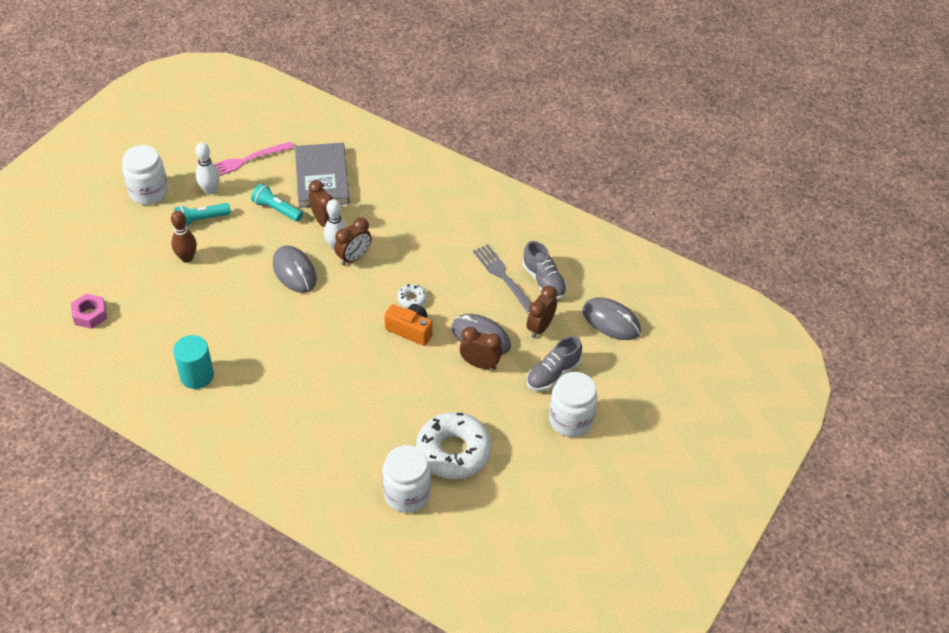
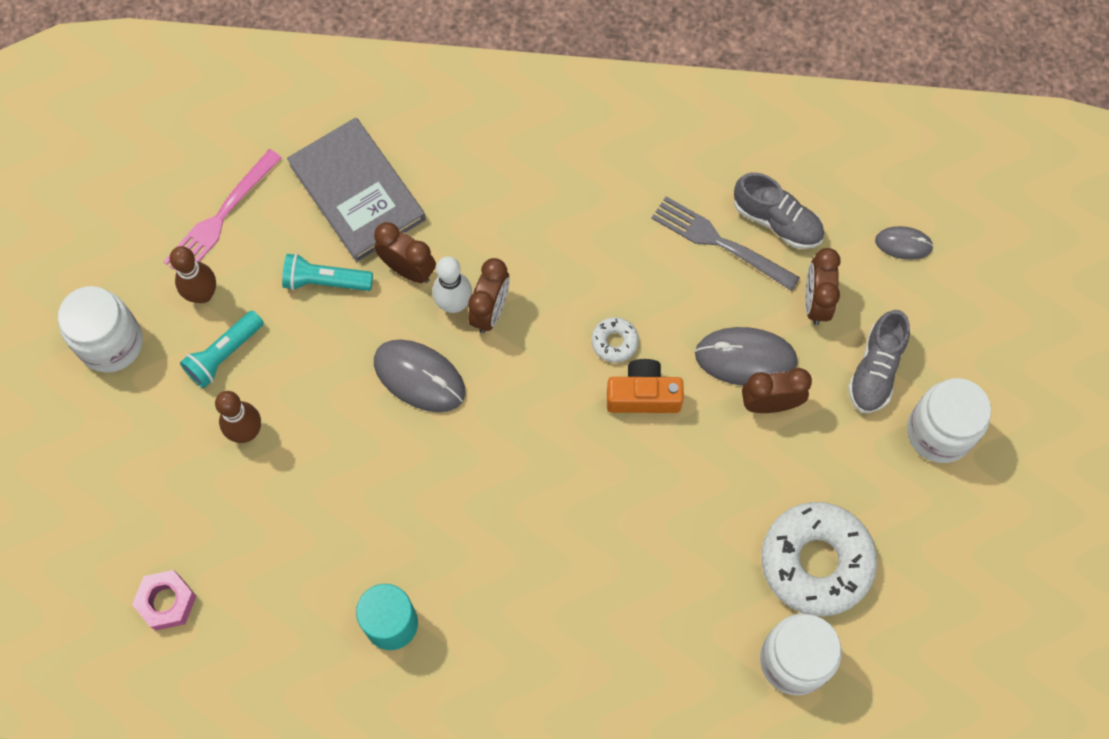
camera: 25 degrees left, 20 degrees up
(210, 190) = (203, 294): white bowling pin -> brown bowling pin
(611, 321) = (903, 244): grey mouse -> grey mouse, size x0.58

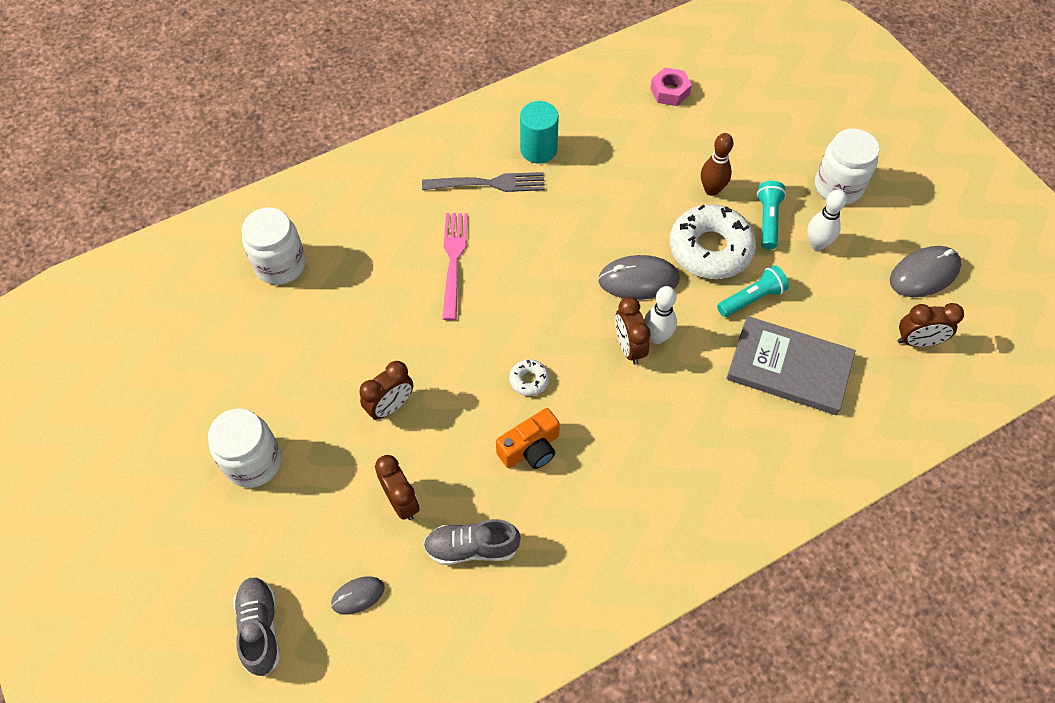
camera: 145 degrees right, 10 degrees down
(203, 294) = (817, 244): brown bowling pin -> white bowling pin
(221, 217) = (857, 295): pink fork -> pink fork (453, 261)
(408, 269) = (706, 339): brown clock -> brown clock (917, 341)
(643, 395) = (483, 358): orange camera -> orange camera (530, 449)
(720, 242) = (504, 501): grey fork -> grey fork (488, 183)
(745, 358) = (428, 427): grey mouse -> grey mouse (924, 274)
(816, 562) = (298, 326): white donut -> white donut (710, 249)
(875, 370) = (326, 478): grey shoe -> grey shoe (260, 628)

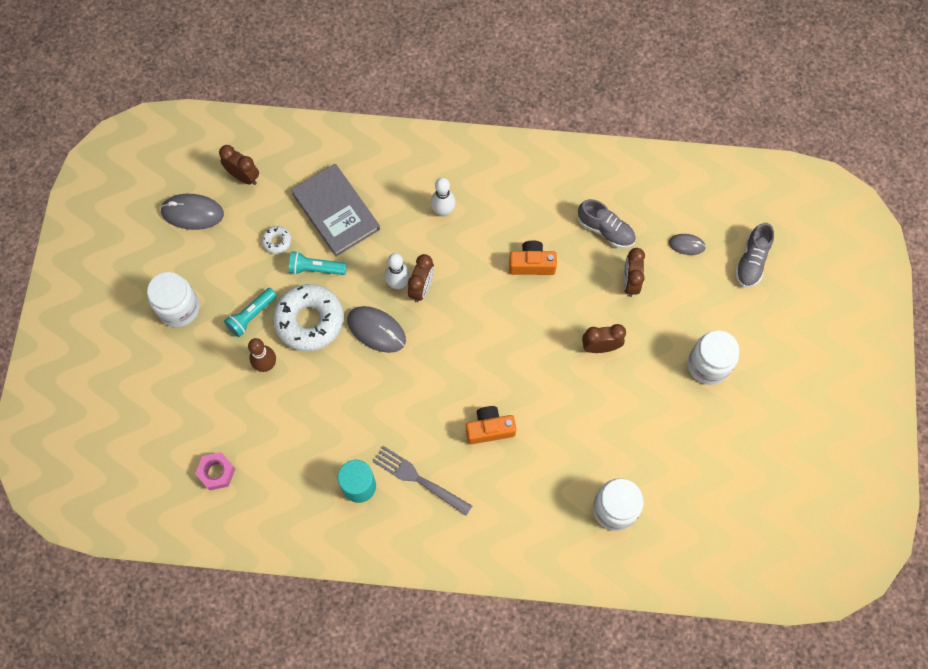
camera: 145 degrees left, 10 degrees up
(453, 261) = (489, 429): pink fork -> orange camera
(529, 380) = (501, 308): white donut -> white donut (277, 241)
(817, 244) = (237, 277): white bowling pin -> white bowling pin (443, 211)

